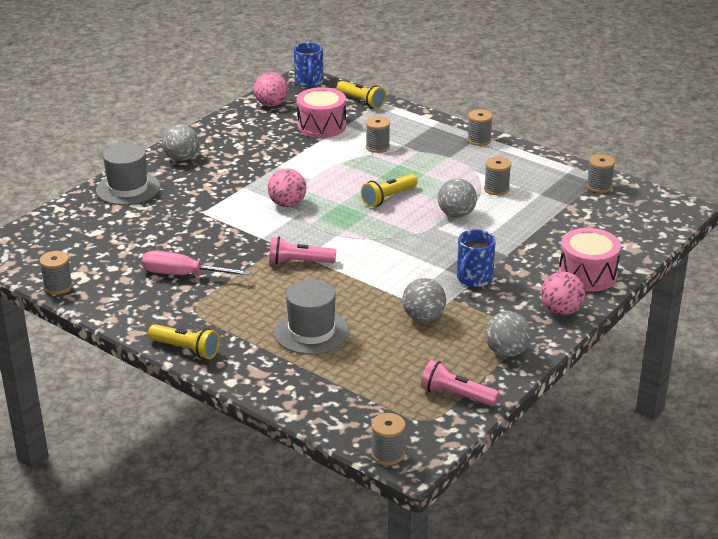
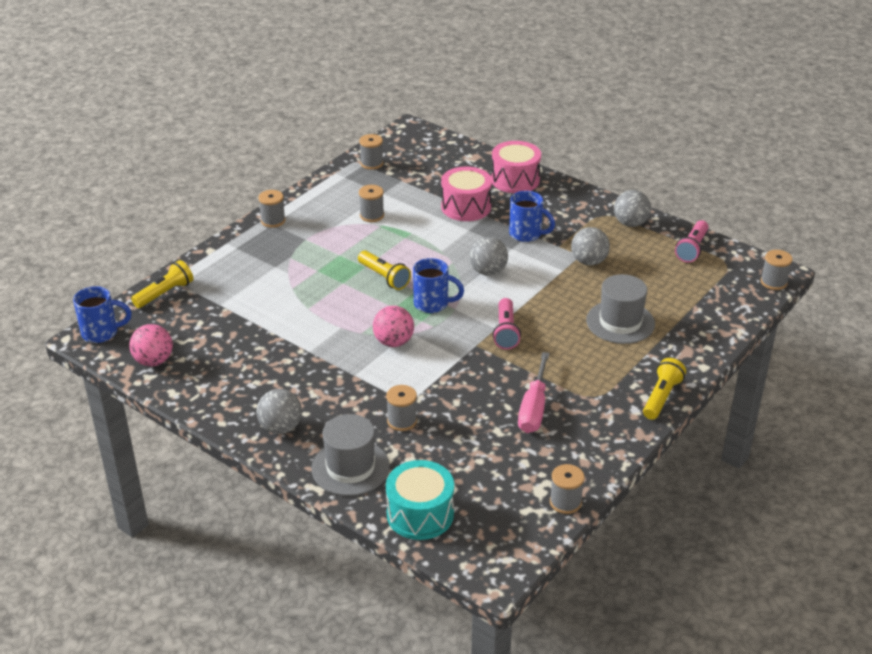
camera: 90 degrees left, 5 degrees up
(66, 219) = (420, 514): none -> turquoise drum
(321, 126) = (219, 321): pink drum -> pink drum (466, 207)
(345, 223) = (433, 304): none -> blue mug
(377, 147) = (277, 283): grey spool -> grey spool (402, 421)
(456, 214) = (418, 239): grey ball -> grey ball (488, 271)
(561, 311) = (569, 195): pink ball -> none

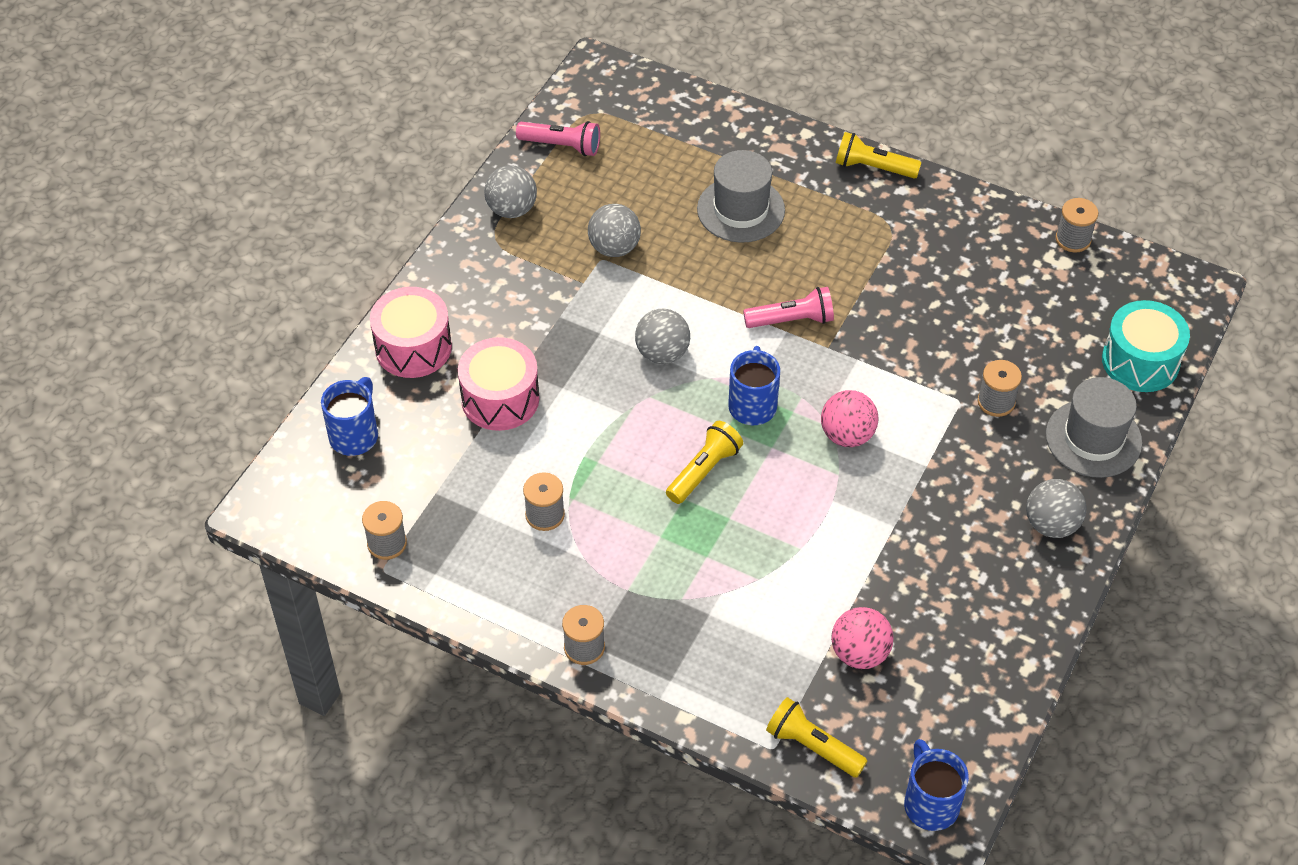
camera: 100 degrees left, 15 degrees up
(154, 361) = (972, 711): pink ball -> pink ball (859, 653)
(527, 234) = (561, 319): blue mug -> blue mug (355, 435)
(533, 409) = (931, 279): pink screwdriver -> none
(773, 282) = (621, 71): grey spool -> none

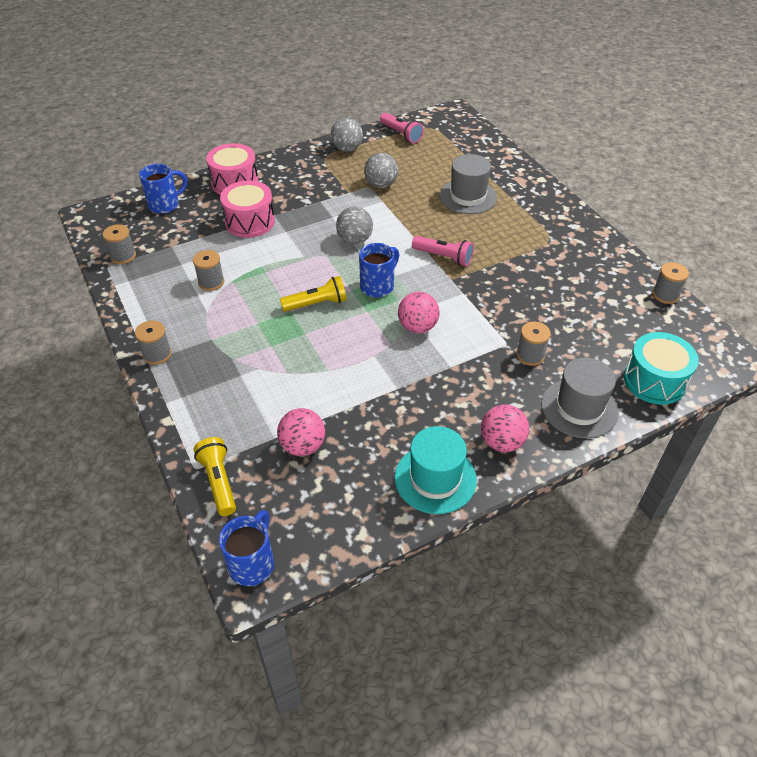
camera: 35 degrees right, 5 degrees down
(873, 168) = (566, 209): yellow flashlight -> none
(1022, 605) = (435, 478): none -> turquoise hat
(1051, 524) = (502, 442): grey ball -> pink ball

